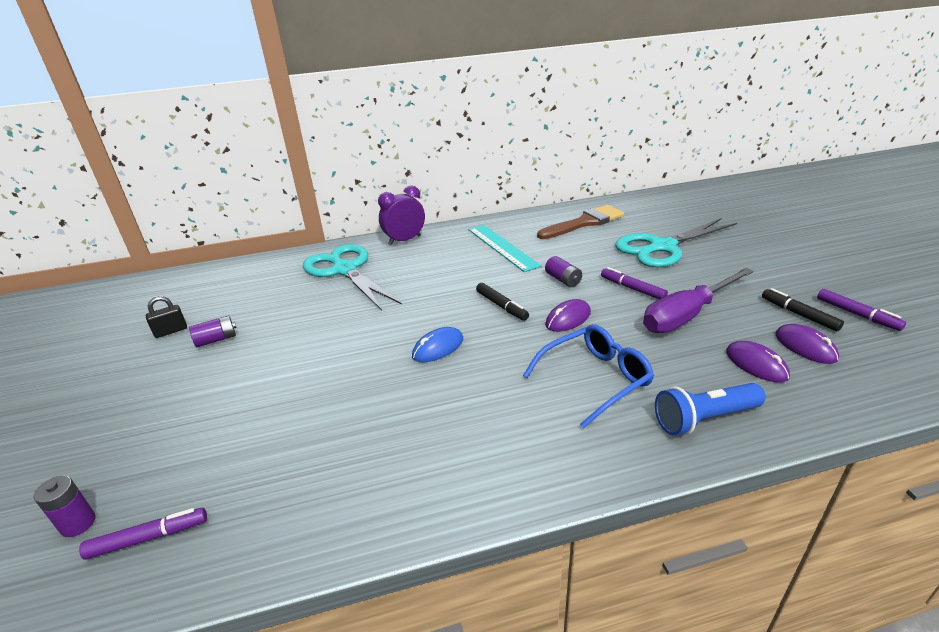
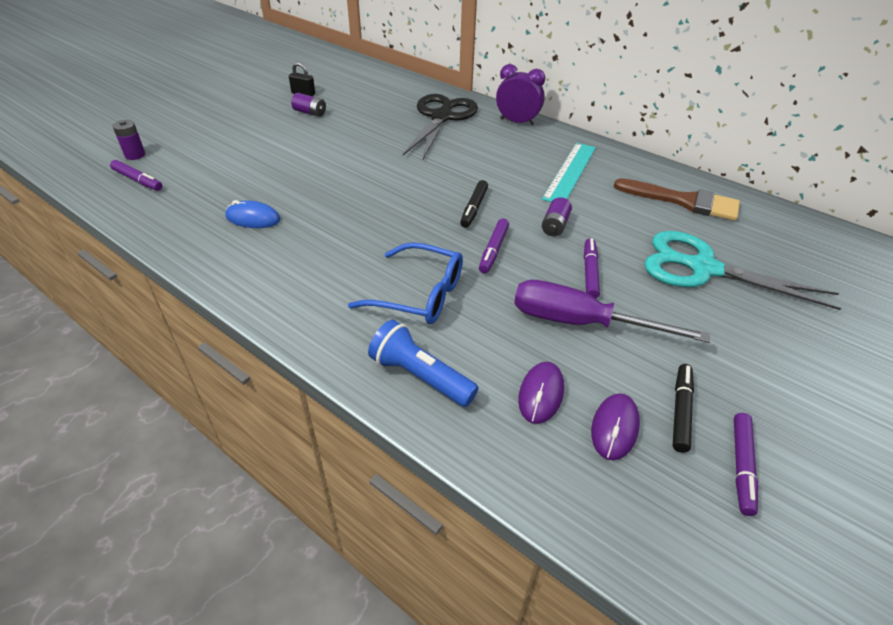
camera: 50 degrees right, 10 degrees up
(345, 270) = (441, 117): turquoise scissors -> black scissors
(438, 348) = (385, 201): blue mouse -> blue mouse (253, 218)
(568, 318) = (493, 250): purple mouse -> purple marker

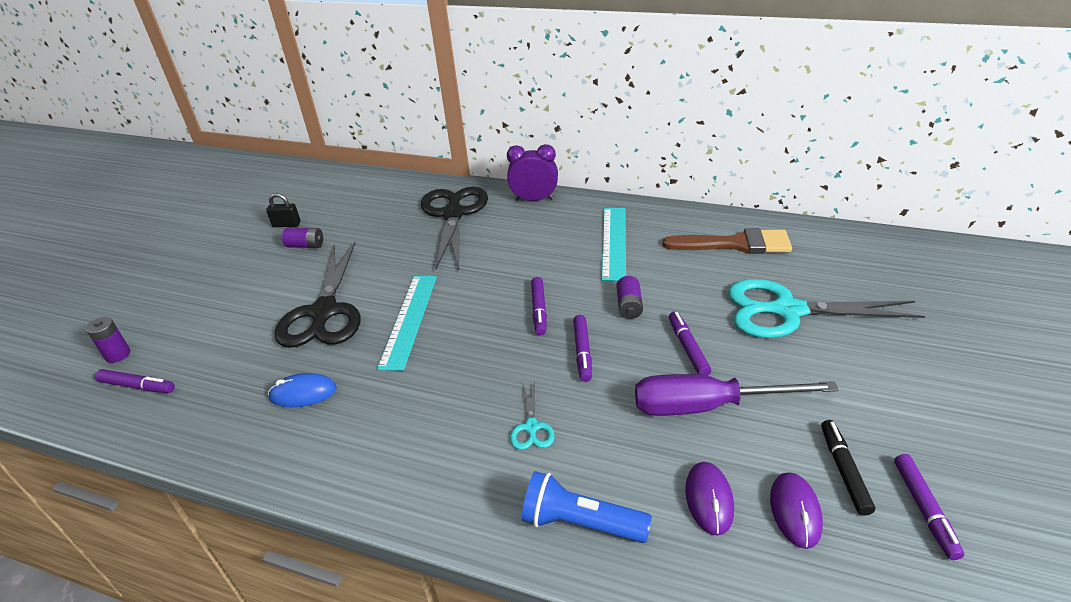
camera: 15 degrees left, 5 degrees down
(299, 165) = (324, 312): none -> black scissors
(362, 188) = (409, 320): none -> turquoise ruler
(418, 294) = (531, 427): blue glasses -> turquoise scissors
(474, 208) = (539, 310): black marker -> purple marker

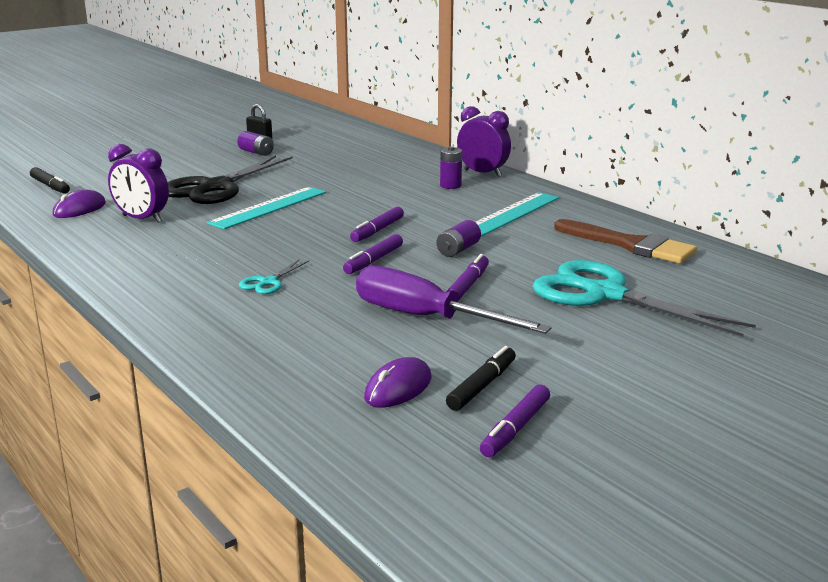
camera: 30 degrees right, 15 degrees down
(118, 354) = (59, 170): purple battery -> purple battery (450, 185)
(138, 386) = (50, 186): purple marker -> black marker
(303, 393) = (142, 219): blue mouse -> purple clock
(453, 214) = (397, 164): black scissors -> none
(580, 523) = (225, 333): blue flashlight -> none
(709, 499) = (339, 358): purple mouse -> purple mouse (79, 209)

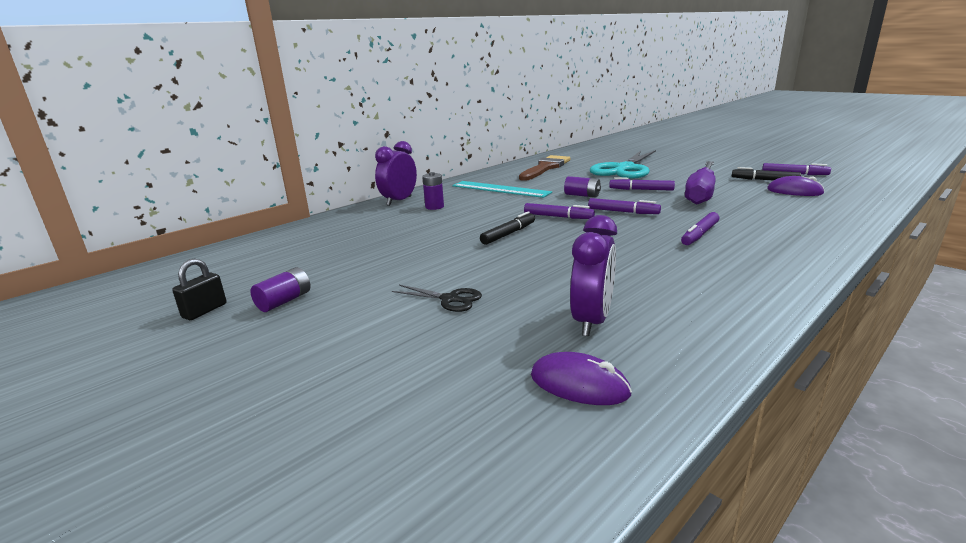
camera: 95 degrees left, 0 degrees up
(50, 186) = (460, 469): black marker -> black marker (508, 234)
(216, 187) = (450, 299): black scissors -> black scissors, size x0.43
(268, 282) = (700, 234): turquoise scissors -> purple marker
(269, 207) = (516, 260): turquoise ruler -> none

